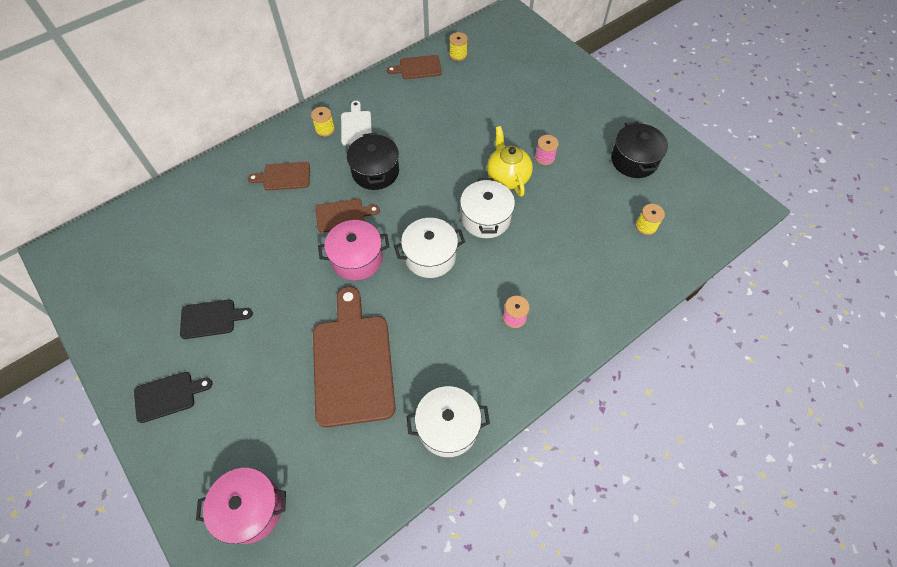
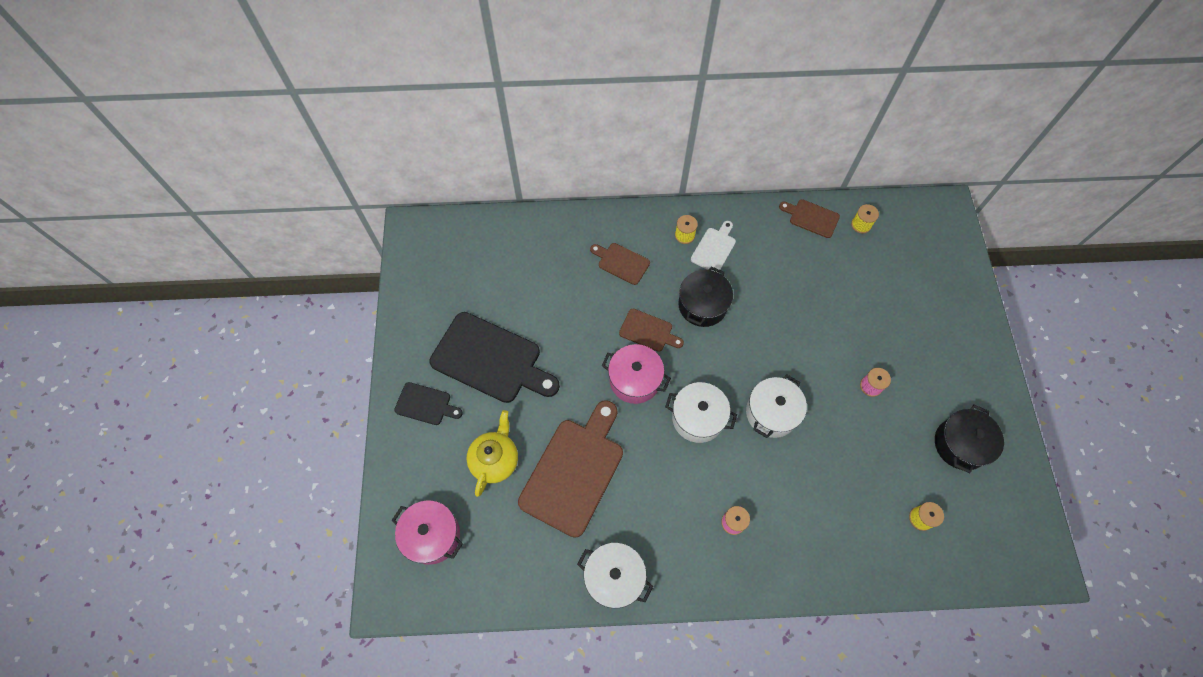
camera: 35 degrees right, 5 degrees up
(211, 319) = (491, 359): black cutting board -> black cutting board, size x2.01
(507, 177) = (820, 384): yellow teapot -> yellow teapot (495, 460)

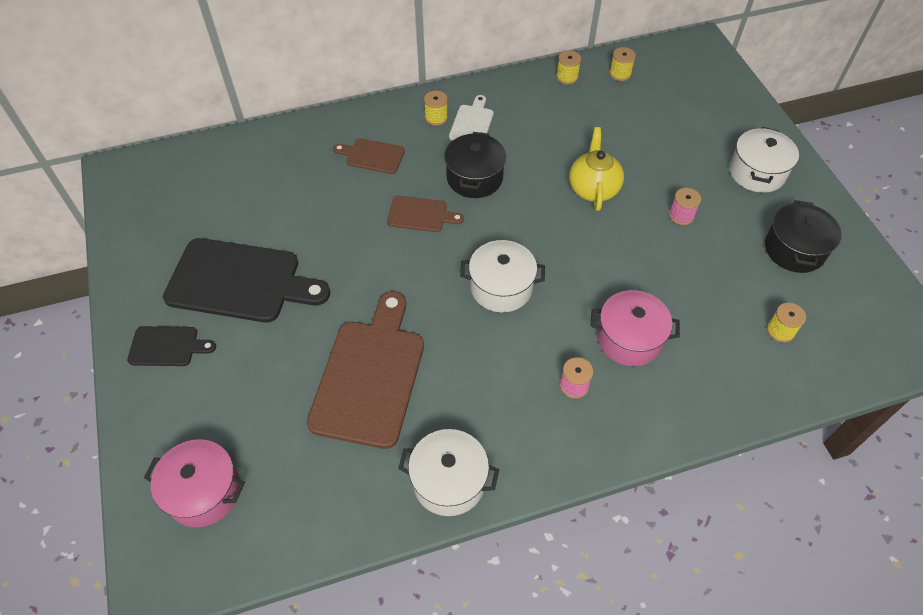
camera: 15 degrees left, 10 degrees down
(495, 460) = (268, 387): yellow teapot -> yellow teapot (593, 188)
(635, 380) = (418, 265): pink pot -> pink pot (629, 339)
(771, 413) = (582, 264): white pot -> white pot (757, 172)
(811, 217) = (567, 77): brown cutting board -> yellow spool

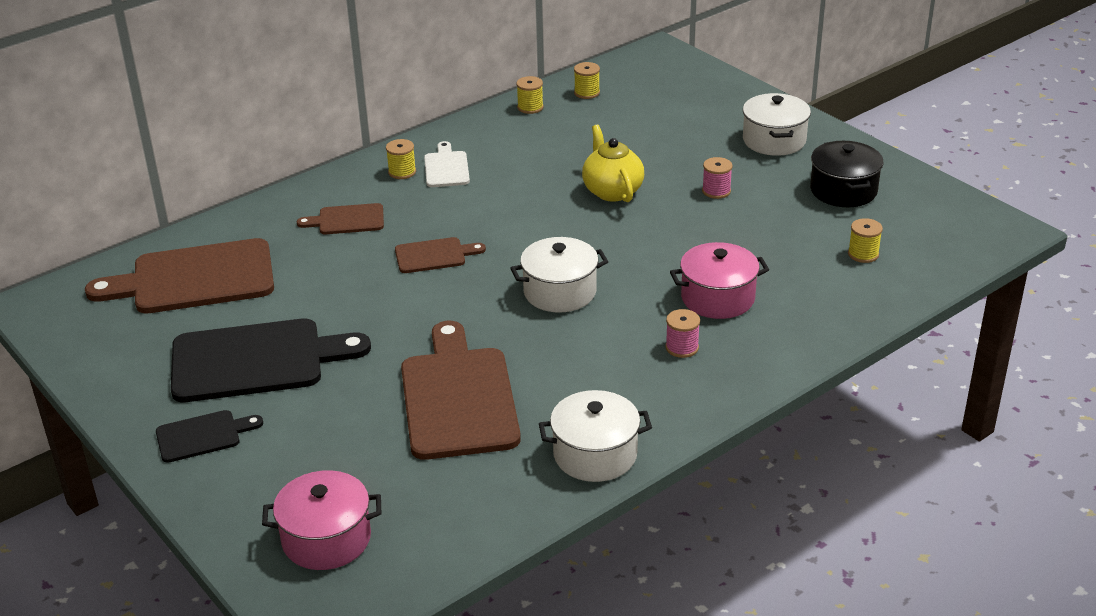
camera: 20 degrees left, 20 degrees down
(236, 181) = (195, 278): none -> brown cutting board
(474, 178) = (477, 212): black pot -> none

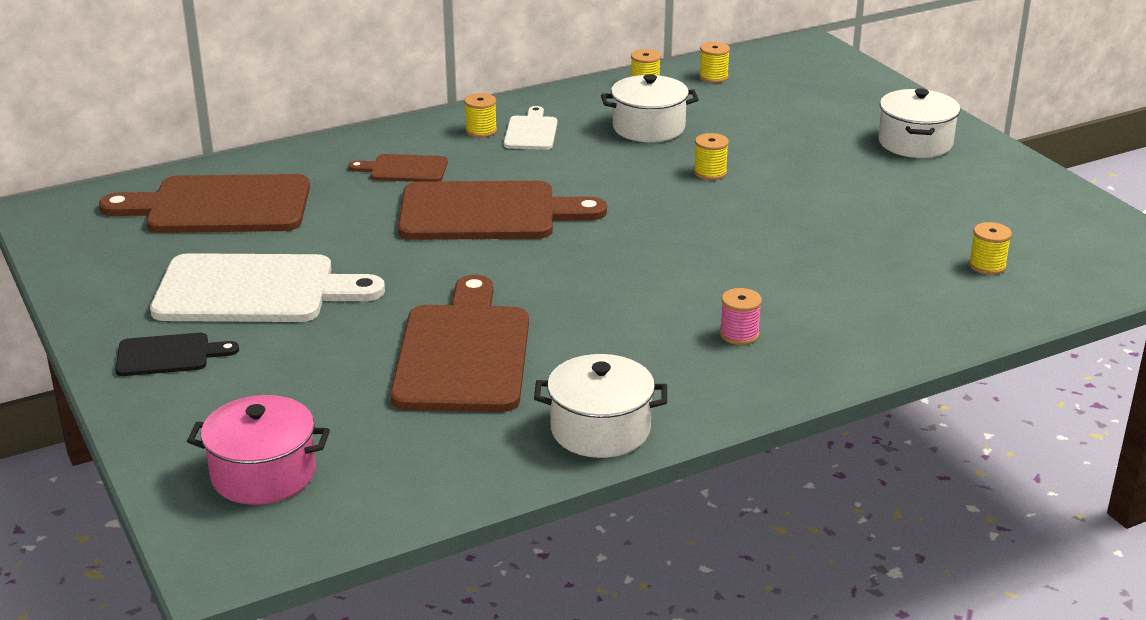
camera: 10 degrees right, 5 degrees down
(256, 361) = (254, 290): black cutting board -> white cutting board
(434, 255) = (487, 213): brown cutting board -> brown cutting board, size x2.01
(560, 292) = (616, 263): white pot -> white pot (648, 128)
(612, 191) = (710, 172): yellow teapot -> yellow spool
(716, 191) = (831, 185): pink spool -> none
(717, 298) = (798, 290): pink pot -> none
(843, 190) = (982, 200): black pot -> none

